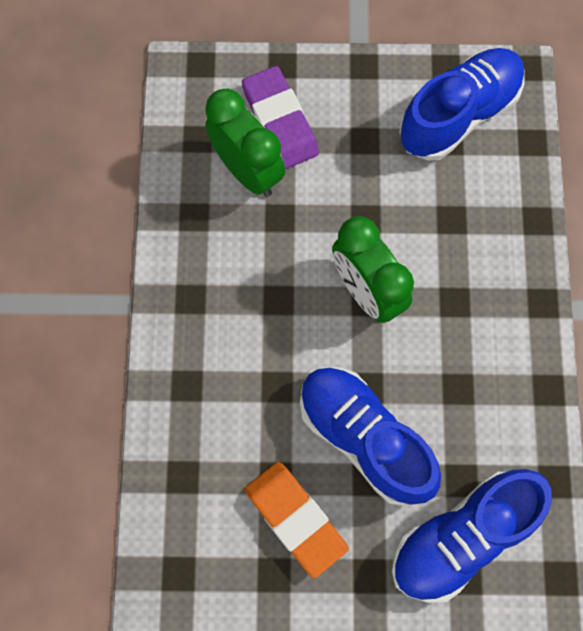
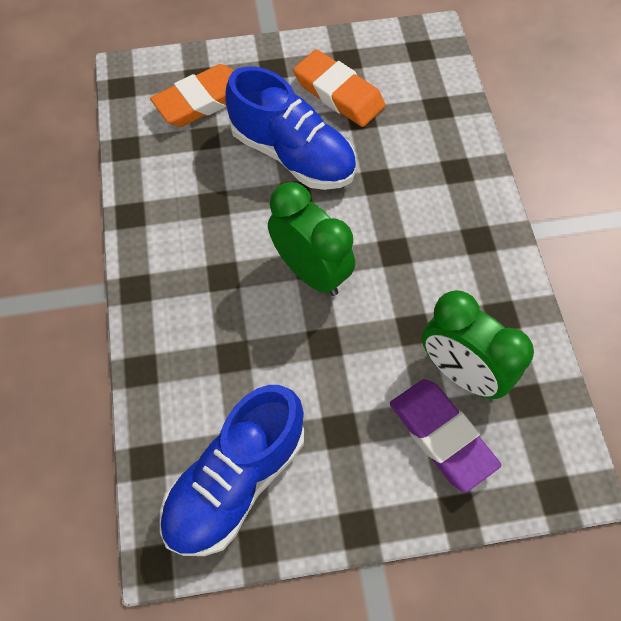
camera: 170 degrees right, 10 degrees down
(462, 537) = (202, 101): blue shoe -> orange eraser

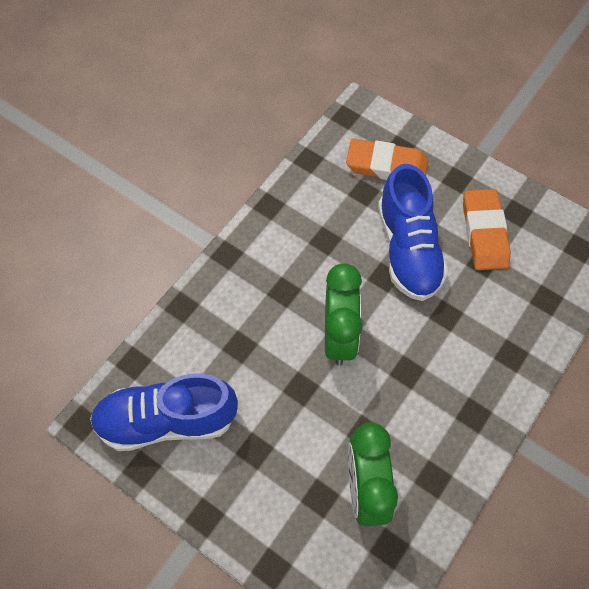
camera: 45 degrees right, 0 degrees up
(442, 436) = (310, 514): purple eraser -> none

